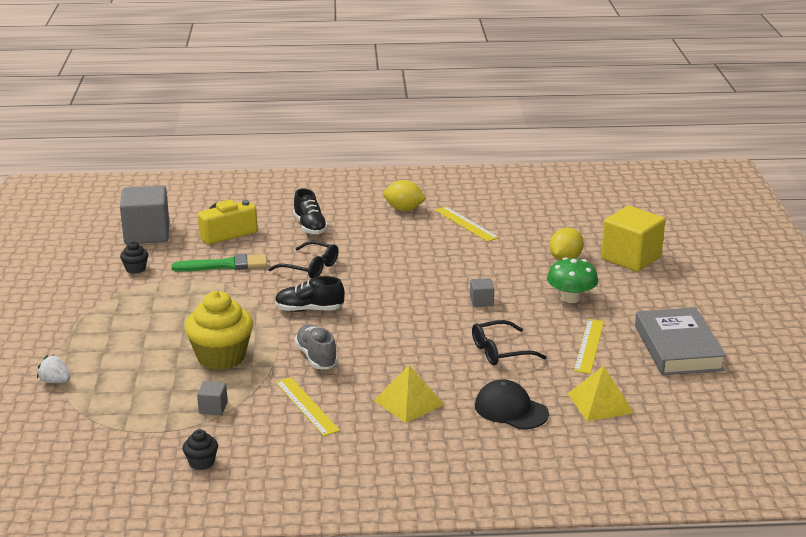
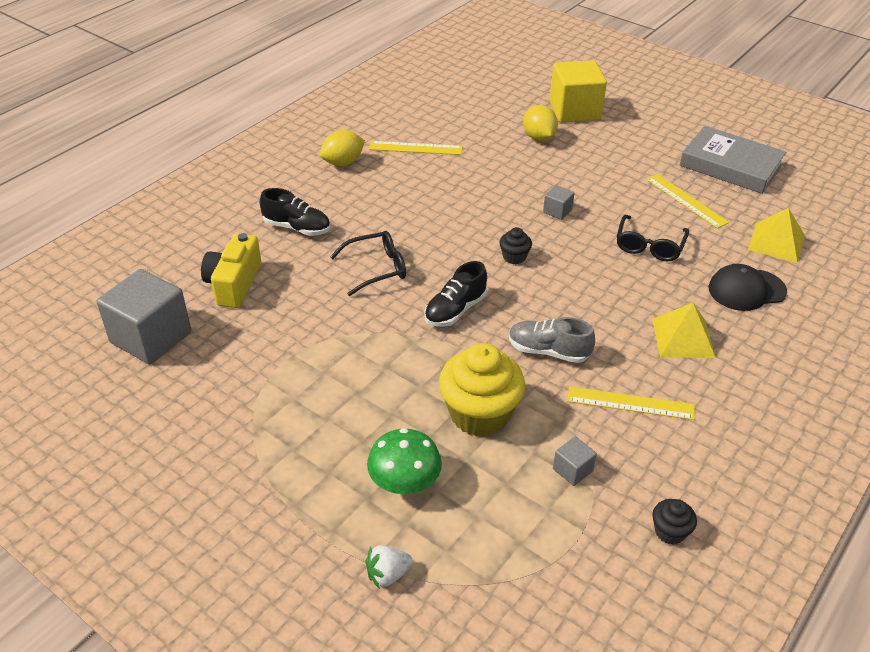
camera: 50 degrees left, 15 degrees up
(135, 269) = (217, 384): black cupcake -> black cupcake (514, 257)
(225, 265) = (297, 318): green brush -> none
(571, 298) = (603, 168): green mushroom -> green mushroom (404, 482)

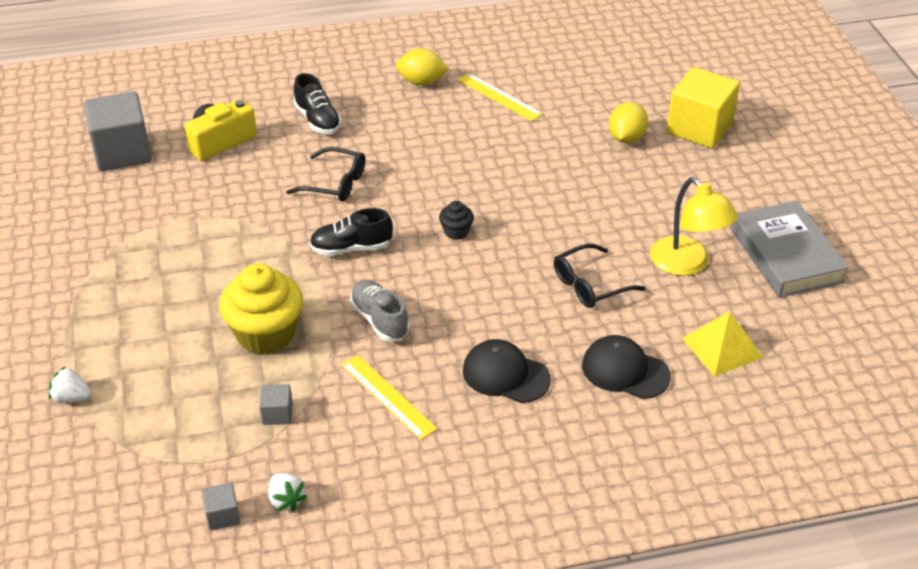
camera: 40 degrees right, 0 degrees up
(404, 482) = (155, 348): green mushroom -> none
(557, 211) = (548, 212): grey cube -> grey cube (222, 515)
(670, 531) = (286, 500): black cupcake -> white strawberry
(683, 338) = (505, 375): yellow pyramid -> black cap
(686, 200) = (687, 264): yellow ruler -> yellow lamp

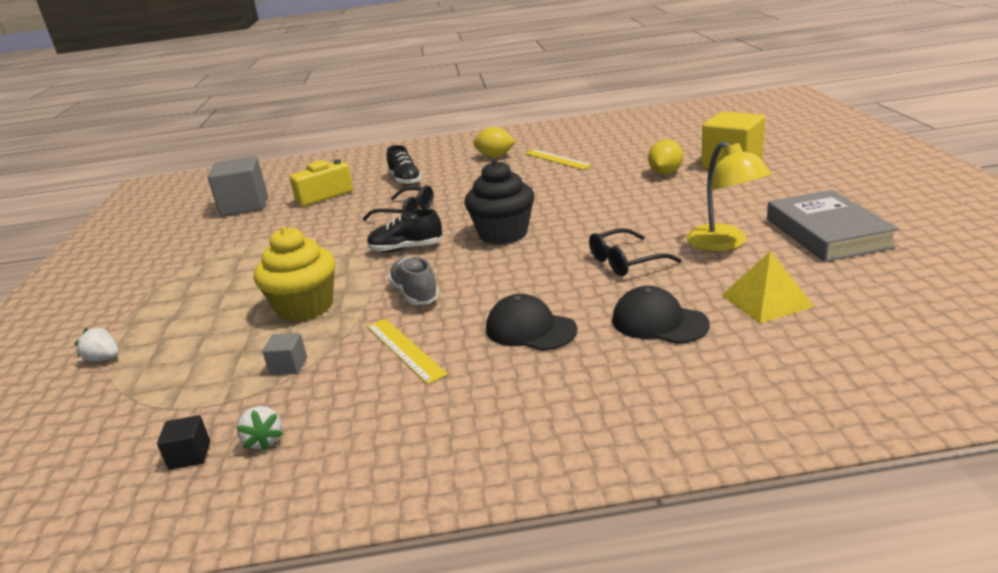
camera: 10 degrees right, 15 degrees down
(222, 515) = (190, 455): grey cube -> black cube
(456, 231) = (503, 234): black cupcake -> black cupcake, size x2.17

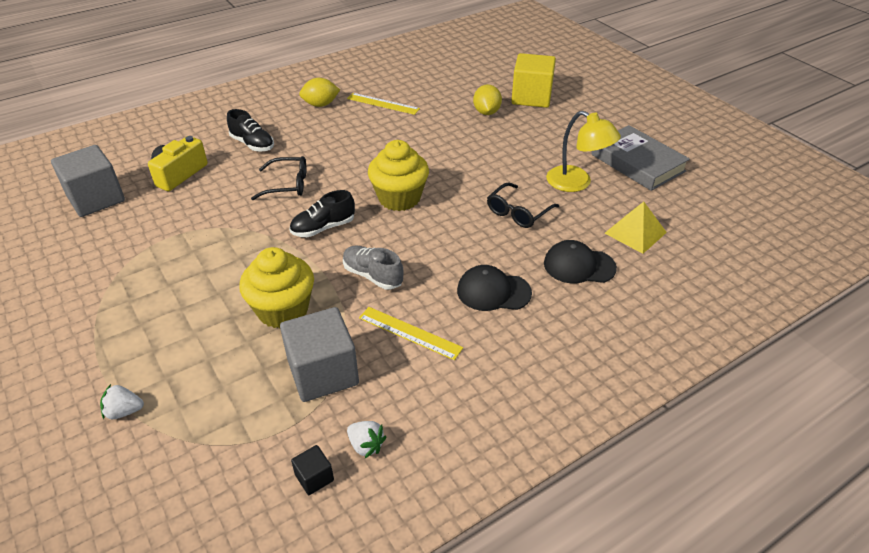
camera: 30 degrees left, 15 degrees up
(288, 366) = (323, 373): grey cube -> grey cube, size x2.26
(503, 234) = (399, 198): black cupcake -> yellow cupcake

